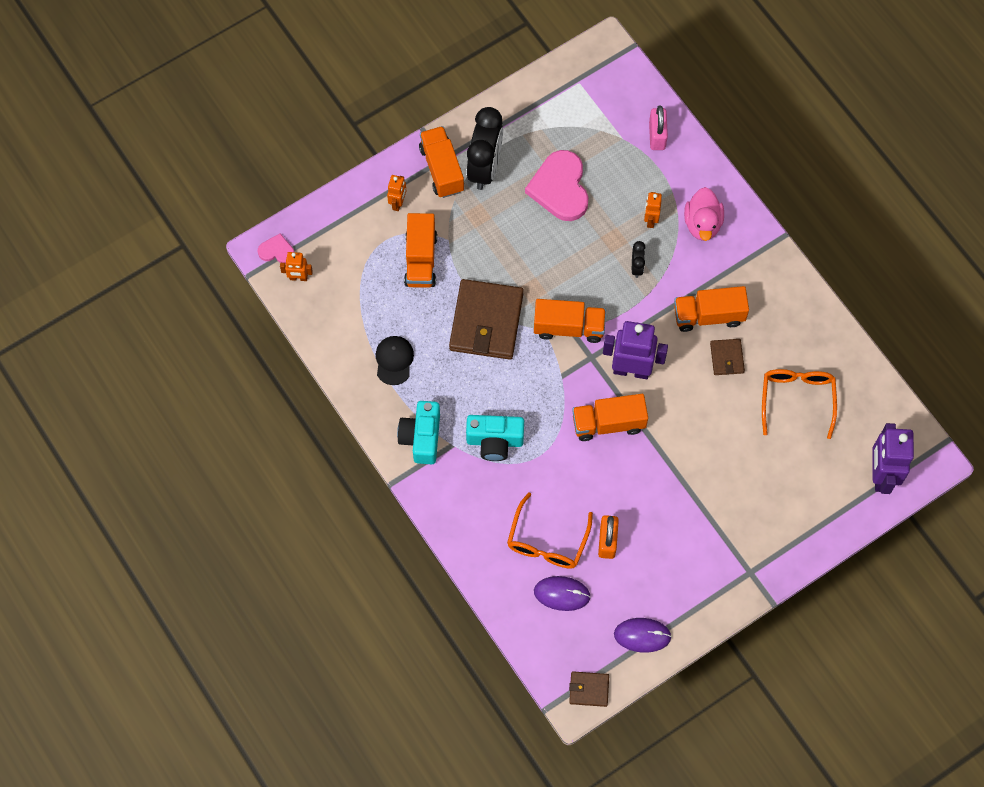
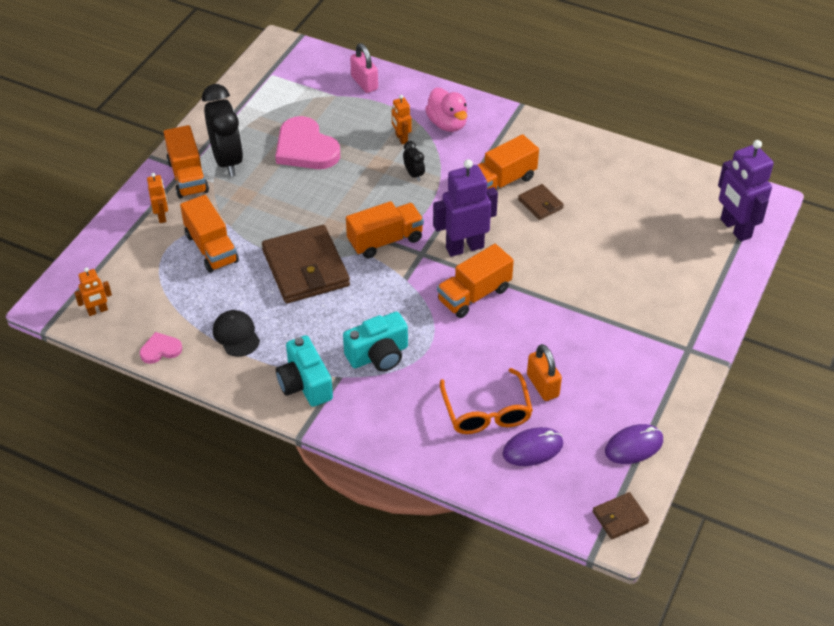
camera: 30 degrees left, 20 degrees down
(277, 251) = (62, 299): pink heart -> pink heart (160, 350)
(442, 169) = (188, 176): orange truck -> orange truck turned 150 degrees counterclockwise
(797, 399) = (622, 207): orange glasses -> none

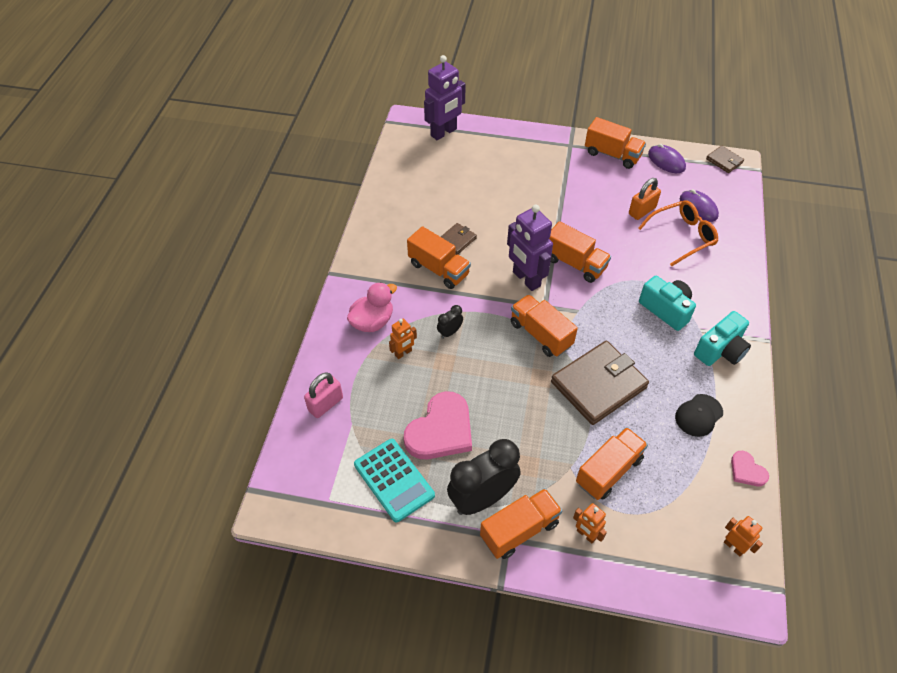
camera: 105 degrees left, 5 degrees up
(162, 216) = (586, 534): orange robot -> orange robot turned 105 degrees counterclockwise
(271, 112) = (394, 480): none -> turquoise calculator
(659, 389) = (612, 154): none -> orange truck

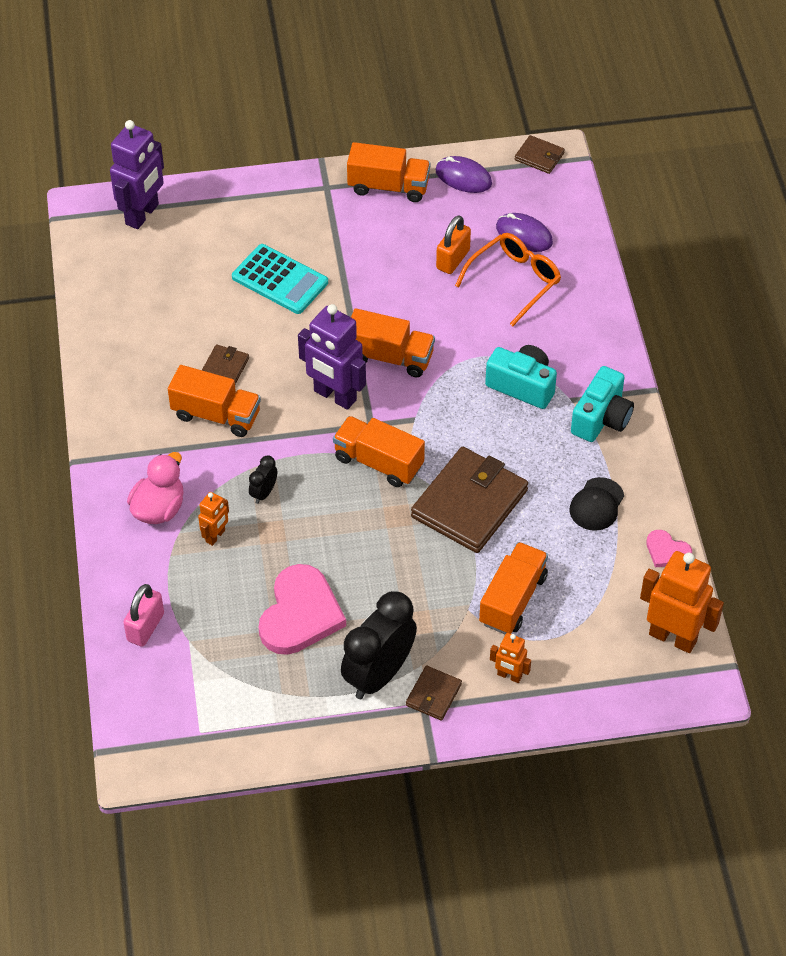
camera: 20 degrees left, 0 degrees up
(394, 480) = (267, 687): turquoise calculator -> turquoise calculator (280, 280)
(519, 530) = (433, 695): orange truck -> brown wallet
(734, 546) = (673, 637): orange robot -> orange robot, size x1.96

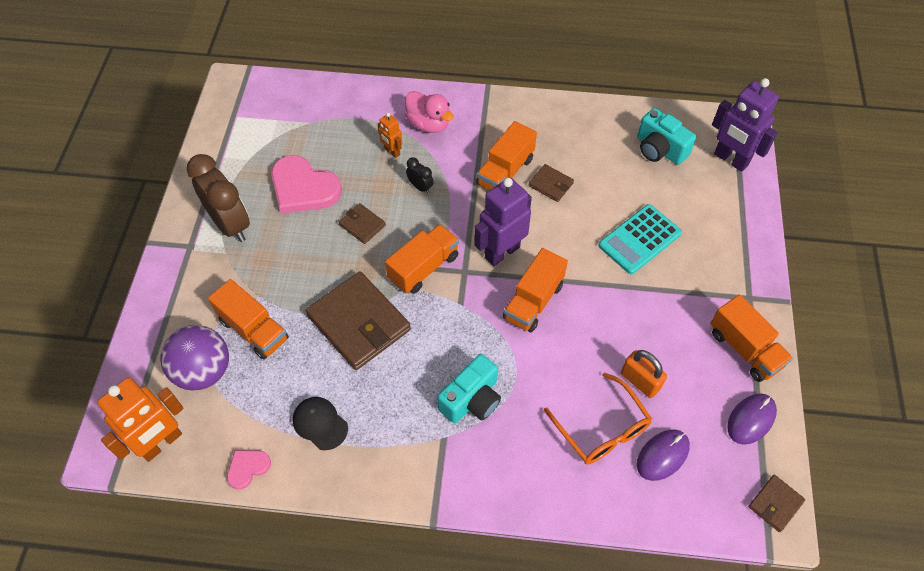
camera: 105 degrees right, 5 degrees up
(145, 627) = (331, 102): pink padlock -> none
(378, 674) = (230, 224): black clock -> brown clock
(388, 186) = (744, 349): orange truck -> orange truck turned 60 degrees counterclockwise
(433, 695) = (196, 254): brown wallet -> brown wallet (362, 225)
(509, 676) = (187, 308): orange robot -> none
(579, 629) = (203, 371): none -> purple ball
(601, 418) = (413, 458): turquoise camera -> turquoise camera (659, 149)

